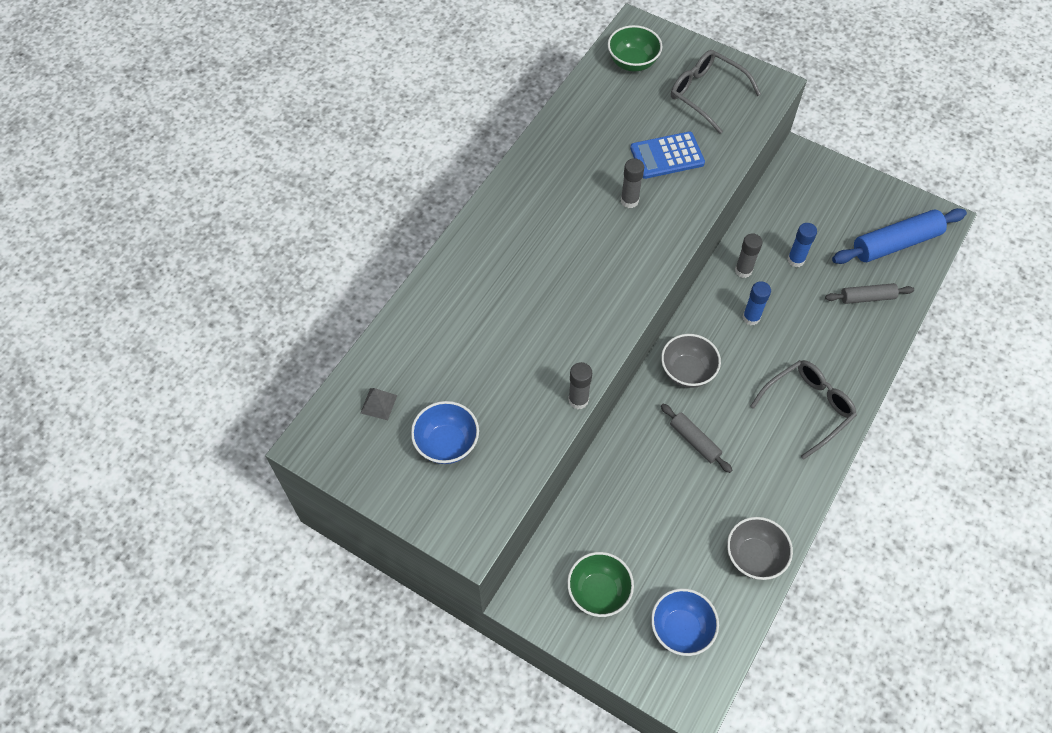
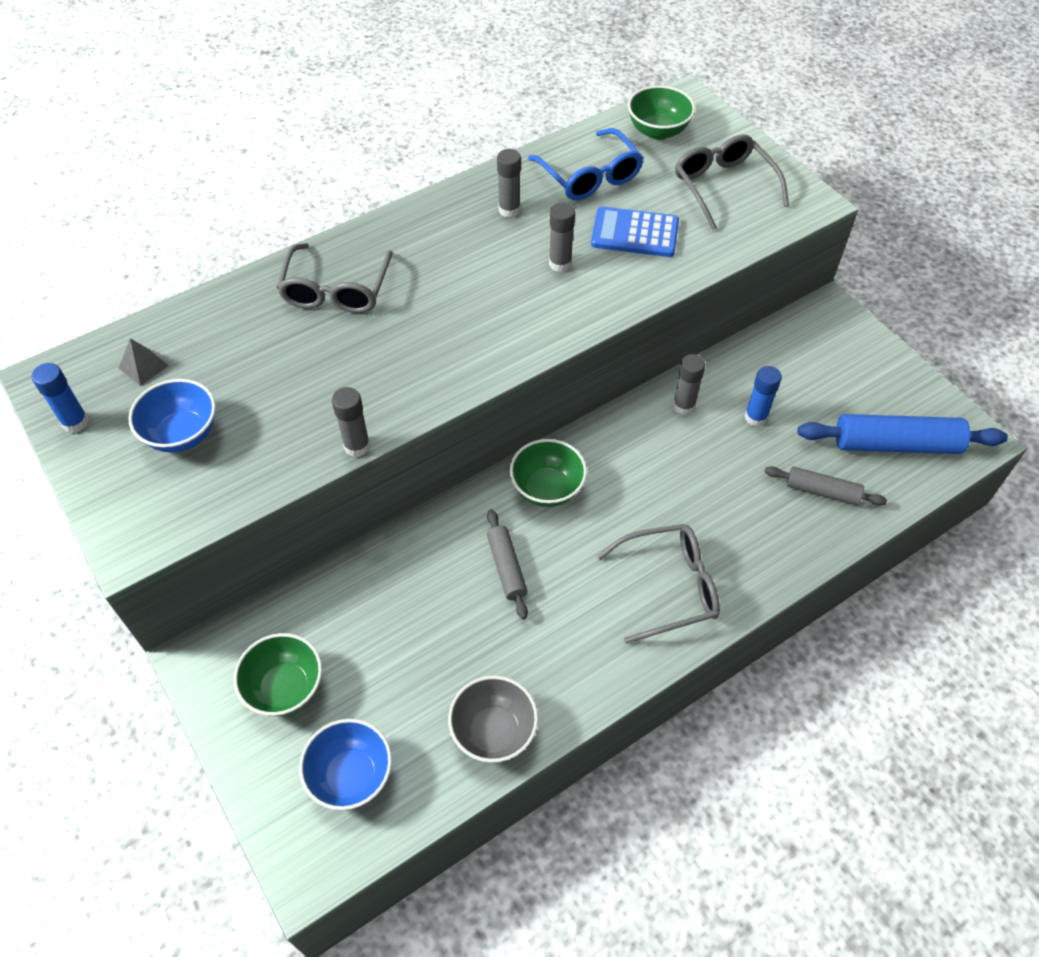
camera: 25 degrees right, 5 degrees down
(481, 285) = (336, 290): none -> grey glasses
(565, 170) = (509, 210): none -> grey glue stick
(606, 119) = (590, 176): none -> blue glasses
(687, 371) = (547, 488): grey bowl -> green bowl
(751, 317) = (661, 459): blue glue stick -> blue glue stick (75, 422)

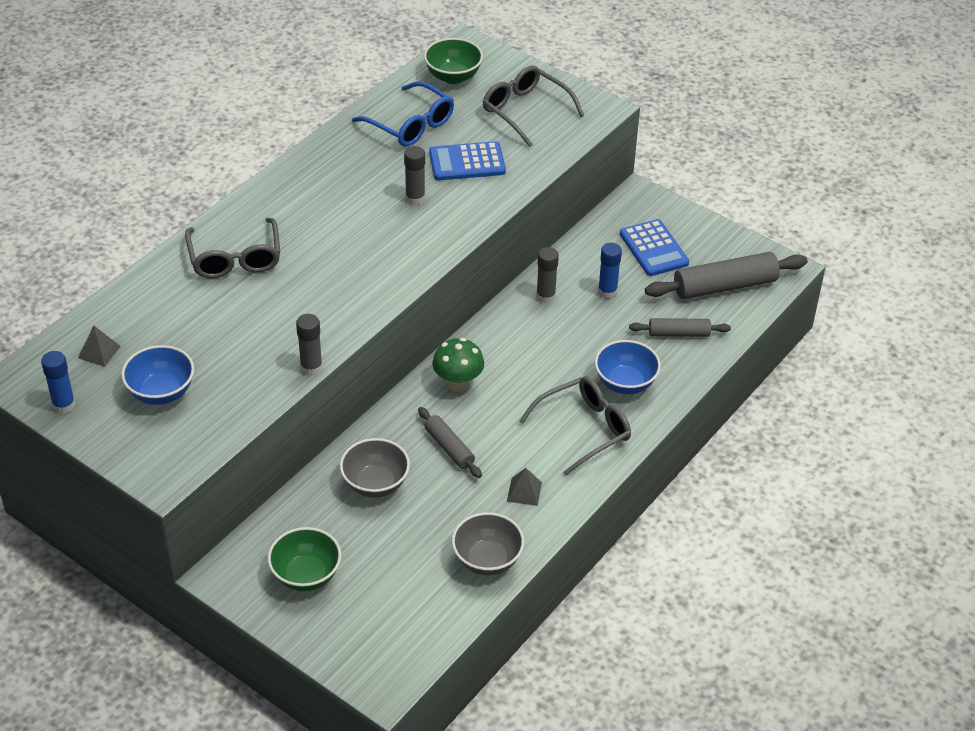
camera: 20 degrees left, 10 degrees down
(351, 775) = (388, 618): blue bowl -> blue bowl (625, 383)
(408, 591) = (375, 484): none -> grey bowl
(509, 210) = (354, 165): grey glue stick -> none
(547, 488) = (458, 383): green bowl -> green mushroom
(570, 650) = (524, 491): none -> grey pyramid
(826, 377) = (653, 249): none -> blue calculator
(896, 444) = (725, 286): blue rolling pin -> grey rolling pin

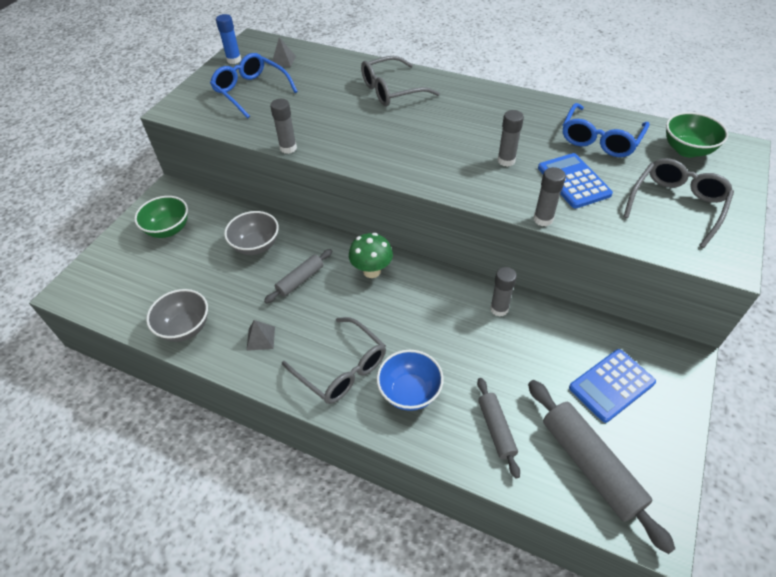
camera: 80 degrees right, 5 degrees up
(161, 392) = (251, 91): blue bowl -> blue glasses
(512, 197) = (543, 219): none -> grey glue stick
(607, 292) = (528, 355): blue glue stick -> none

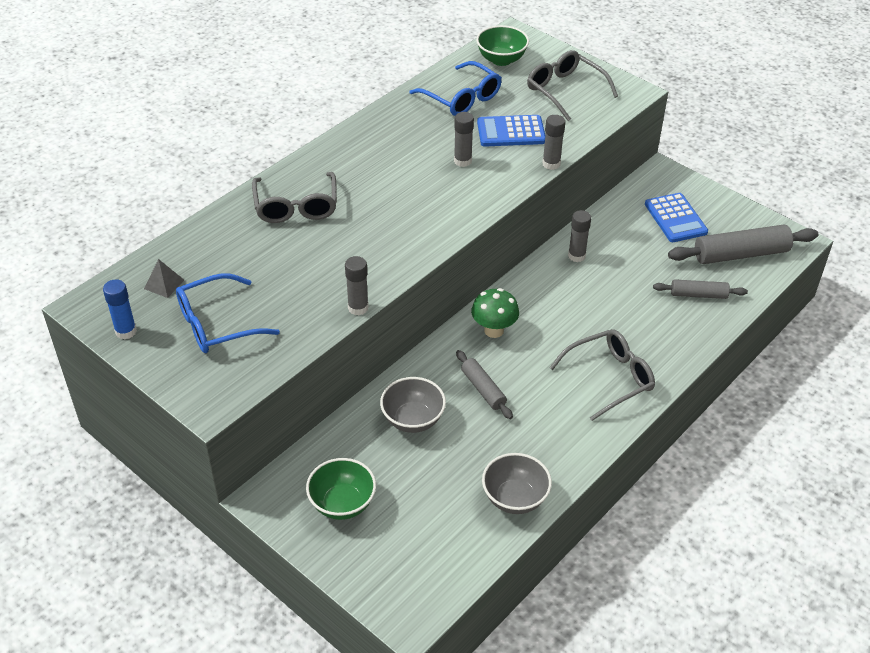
camera: 75 degrees left, 5 degrees down
(260, 338) = (552, 434): grey pyramid -> none
(409, 392) = (648, 337): blue bowl -> none

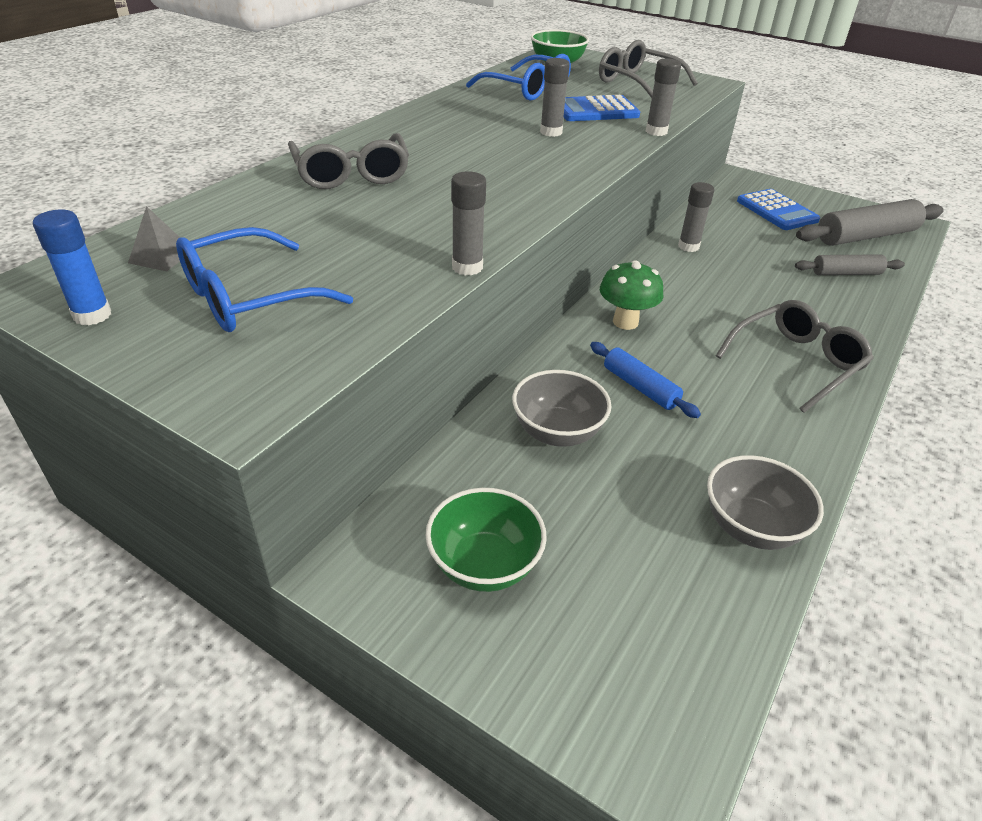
camera: 10 degrees left, 5 degrees down
(483, 389) = (640, 387): grey rolling pin -> blue rolling pin

